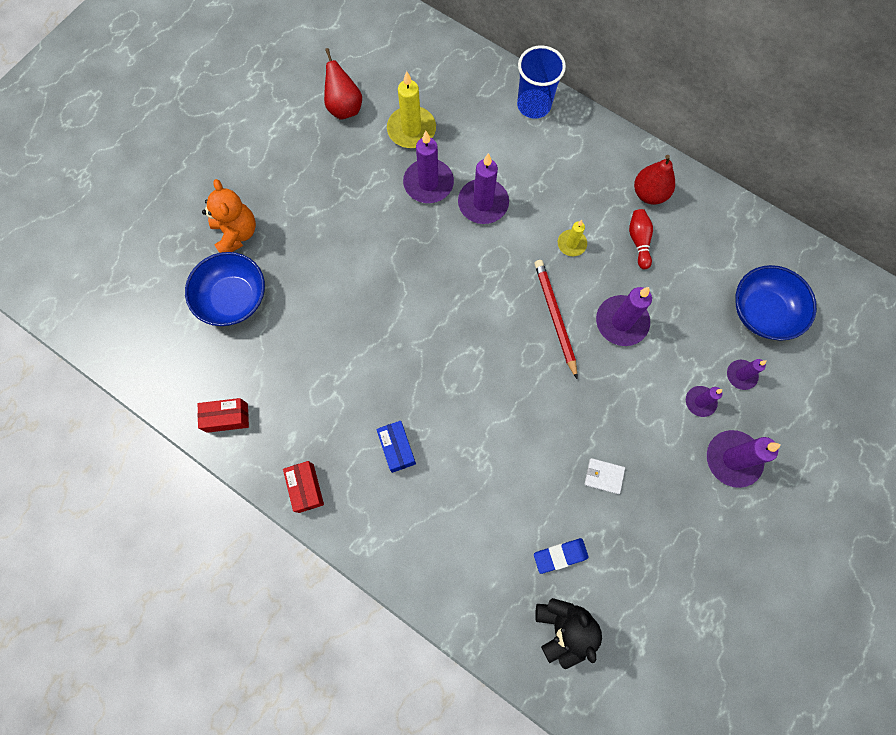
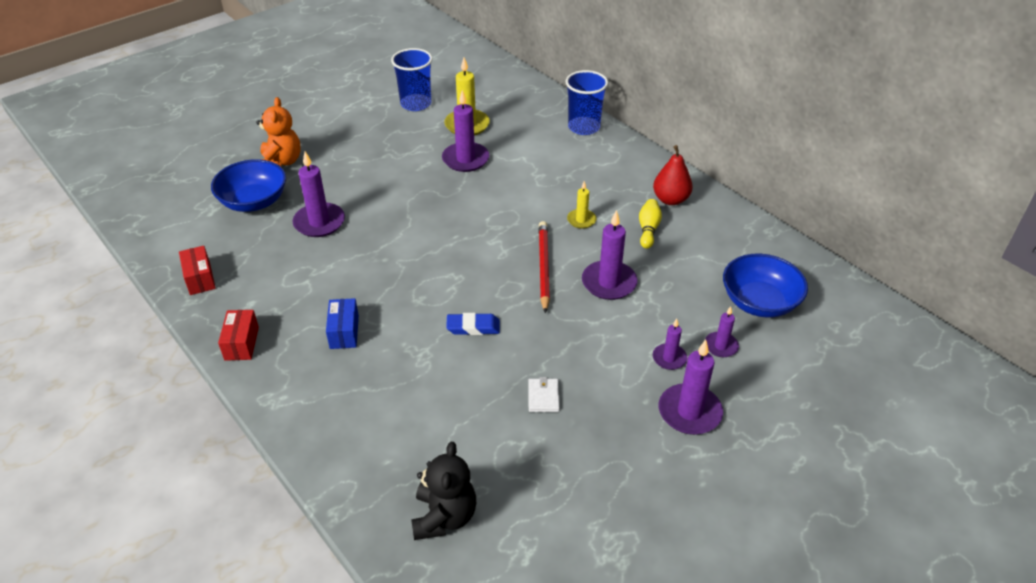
camera: 15 degrees right, 30 degrees down
(227, 417) = (200, 278): red box -> red box turned 60 degrees clockwise
(344, 108) = (416, 104): red pear -> blue cup
(483, 203) = (509, 180): purple candle -> purple candle (319, 222)
(560, 555) = (469, 452): blue eraser -> blue eraser (473, 327)
(604, 476) = (543, 397): white wallet -> white wallet turned 60 degrees clockwise
(639, 241) = (648, 229): red bowling pin -> yellow bowling pin

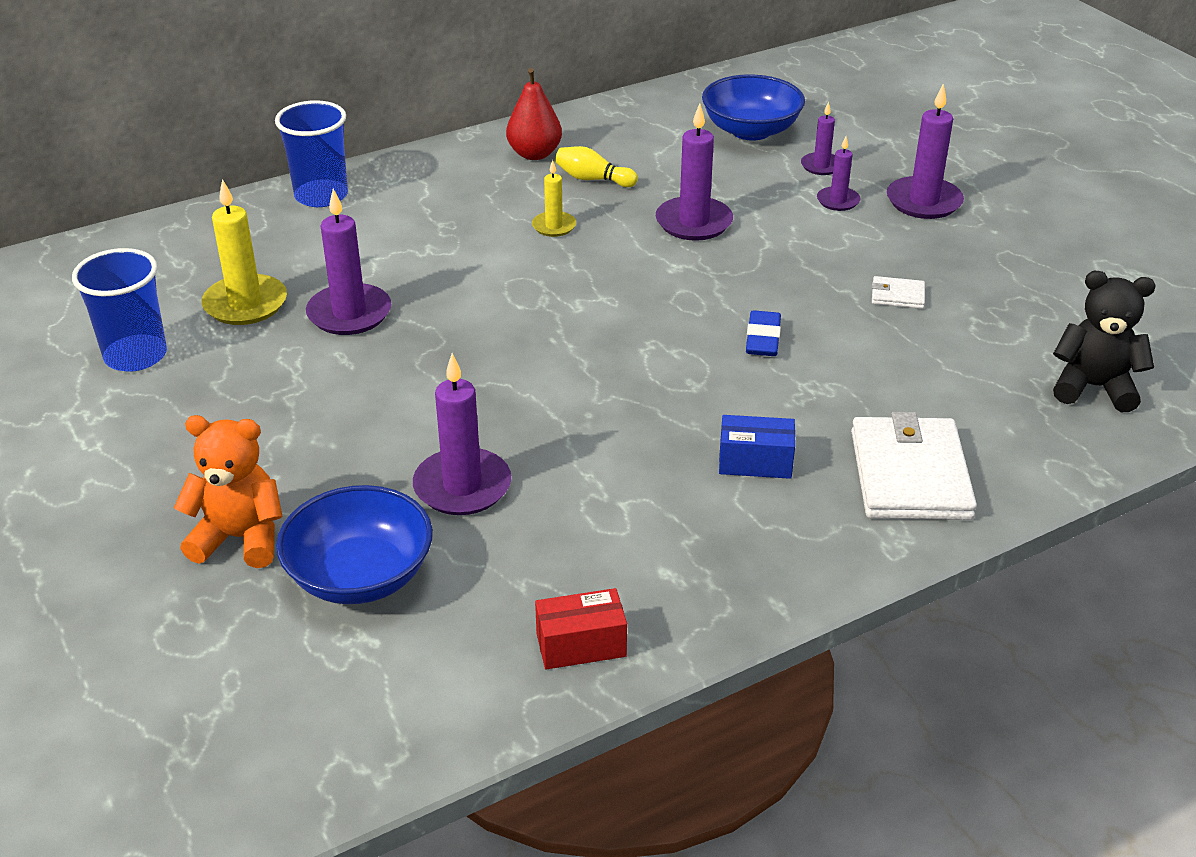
camera: 80 degrees left, 5 degrees down
(241, 343) = (766, 580): red box -> none
(335, 406) = (910, 474): none -> white wallet
(543, 267) = (649, 268): red pencil -> none

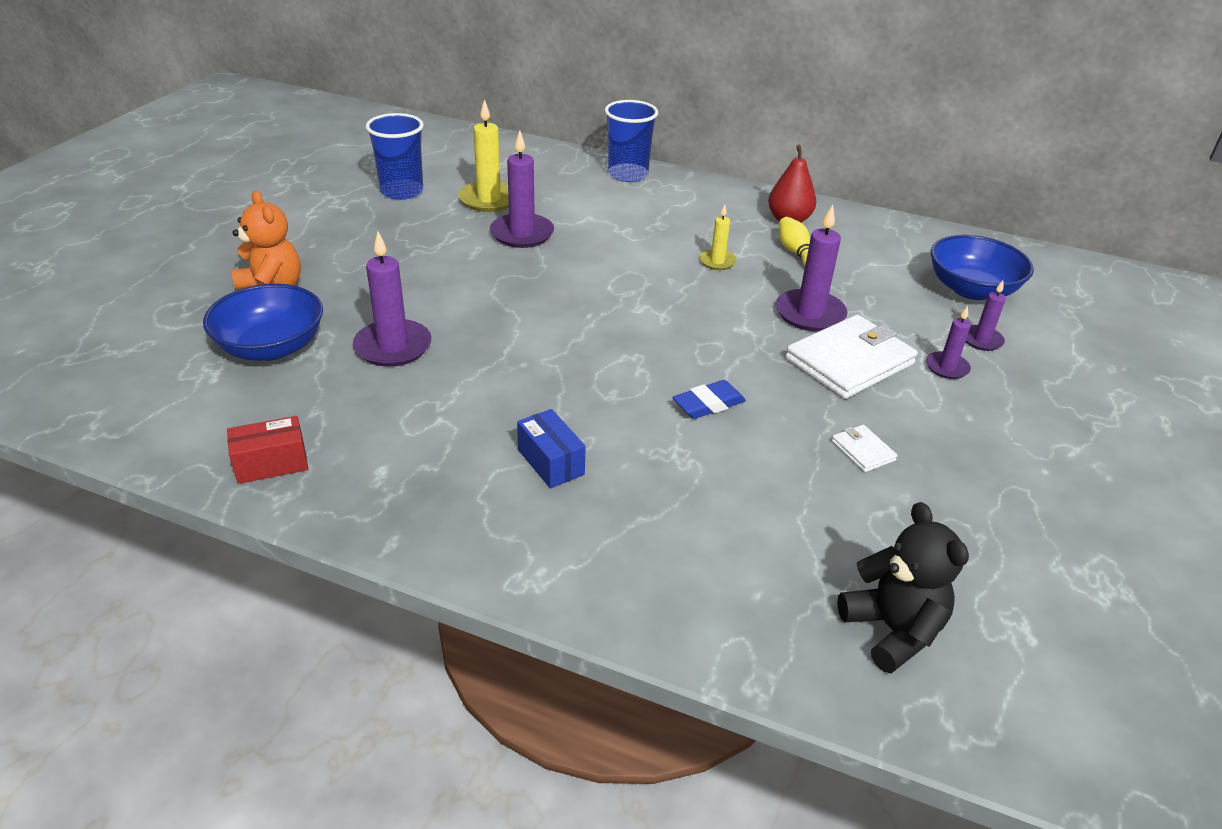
camera: 50 degrees right, 0 degrees up
(581, 645) = (271, 464): red box -> red box turned 60 degrees counterclockwise
(910, 474) = (625, 554): white wallet -> white wallet (850, 361)
(924, 201) = (1021, 412): purple candle -> none

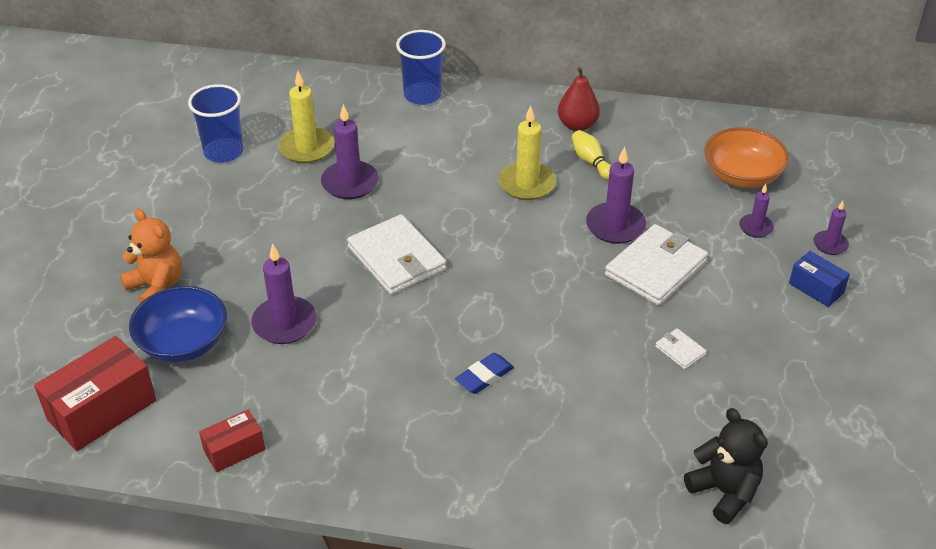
camera: 10 degrees left, 5 degrees up
(145, 397) = (102, 410): none -> red box
(546, 306) = (396, 258): none -> white wallet
(550, 462) = (448, 406): blue box -> blue box (816, 288)
(708, 404) = (554, 330): blue eraser -> blue eraser (484, 377)
(717, 262) = (527, 184): yellow candle -> yellow candle, size x1.75
(947, 367) = (732, 260): purple candle -> purple candle (830, 244)
(971, 289) = (742, 176): blue bowl -> orange bowl

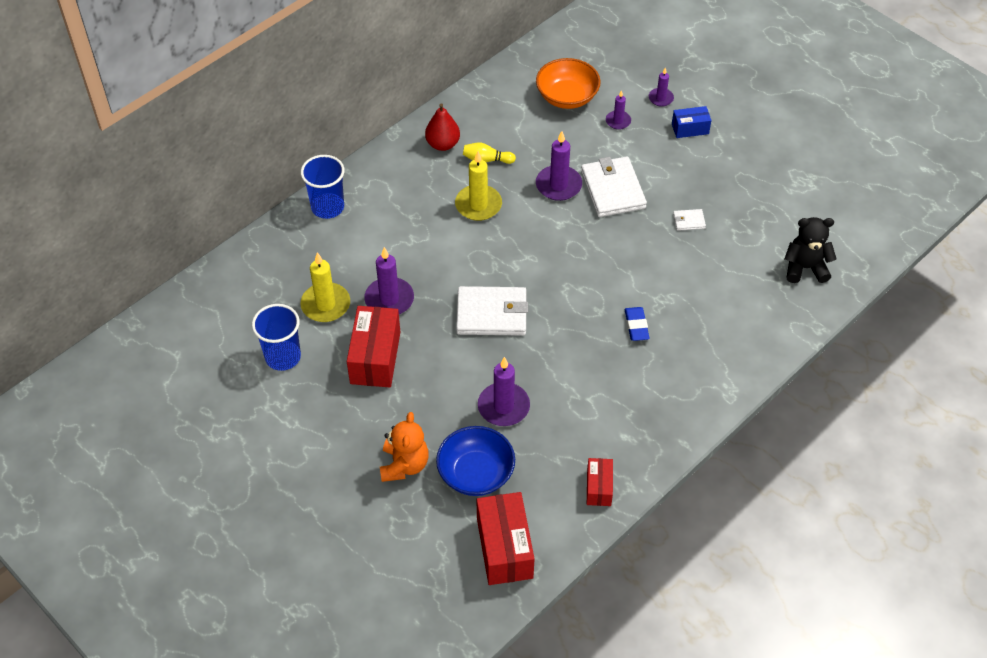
camera: 55 degrees left, 10 degrees up
(156, 287) = (404, 465): orange teddy bear -> orange teddy bear turned 105 degrees clockwise
(271, 207) = (375, 357): none -> red box

